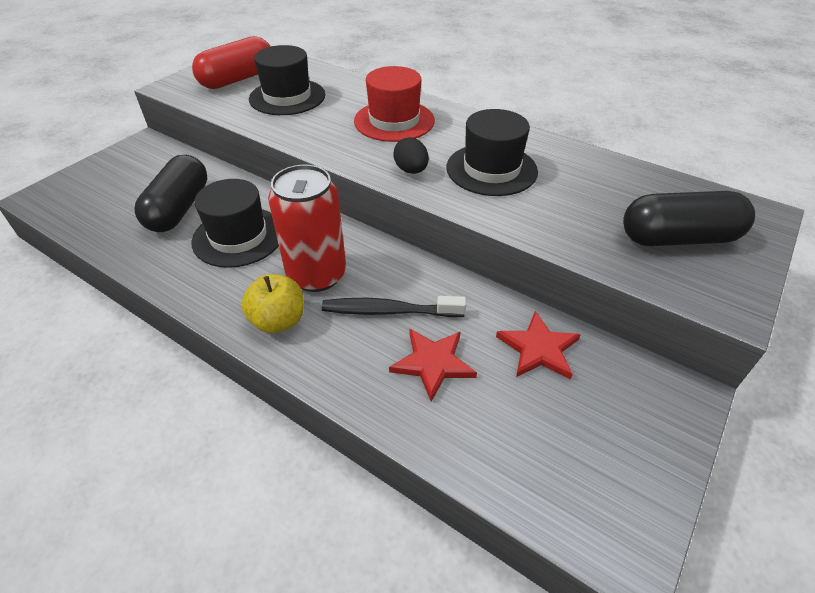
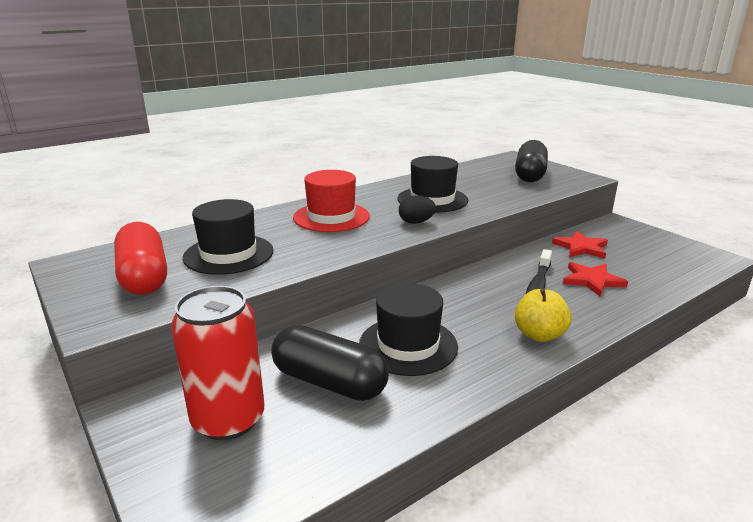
camera: 70 degrees left, 20 degrees down
(317, 275) = (484, 310): red can -> red can (228, 419)

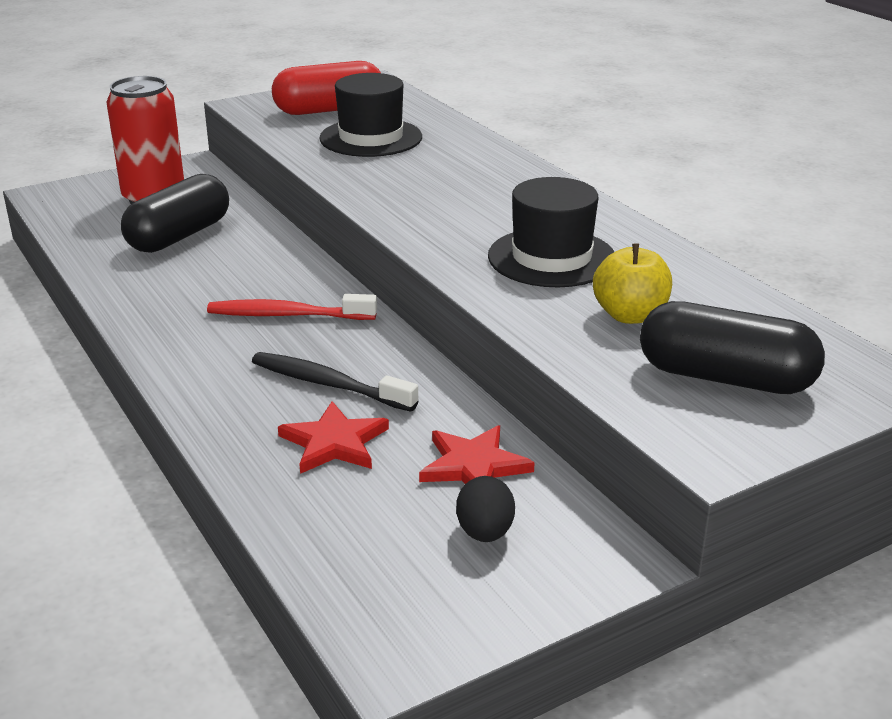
camera: 95 degrees right, 5 degrees up
(331, 217) = (479, 185): red hat -> none
(408, 345) = (221, 276): black hat -> none
(416, 222) = (448, 238): black egg -> black egg (485, 533)
(460, 309) = (287, 315): none -> red toothbrush
(539, 335) = (200, 361): yellow apple -> yellow apple (630, 315)

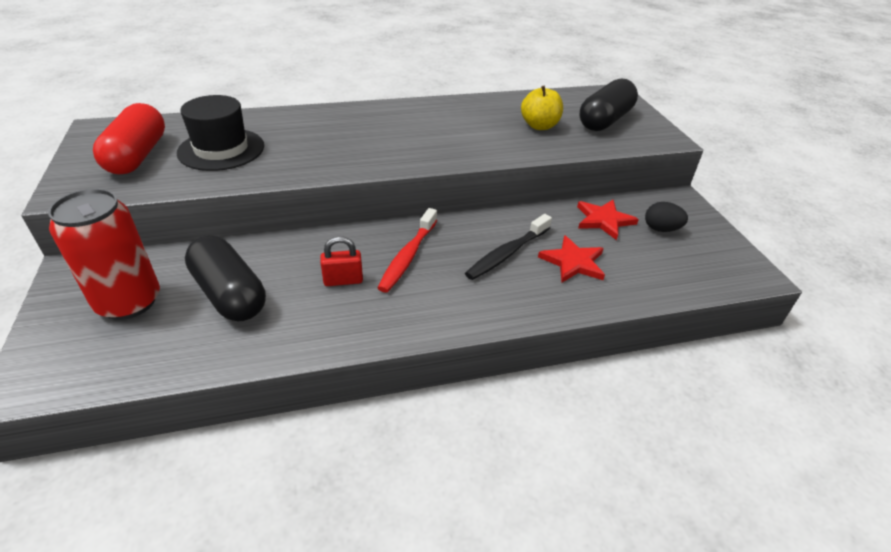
camera: 75 degrees left, 10 degrees up
(223, 286) = (343, 280): none -> red padlock
(551, 258) = (464, 130): black hat -> none

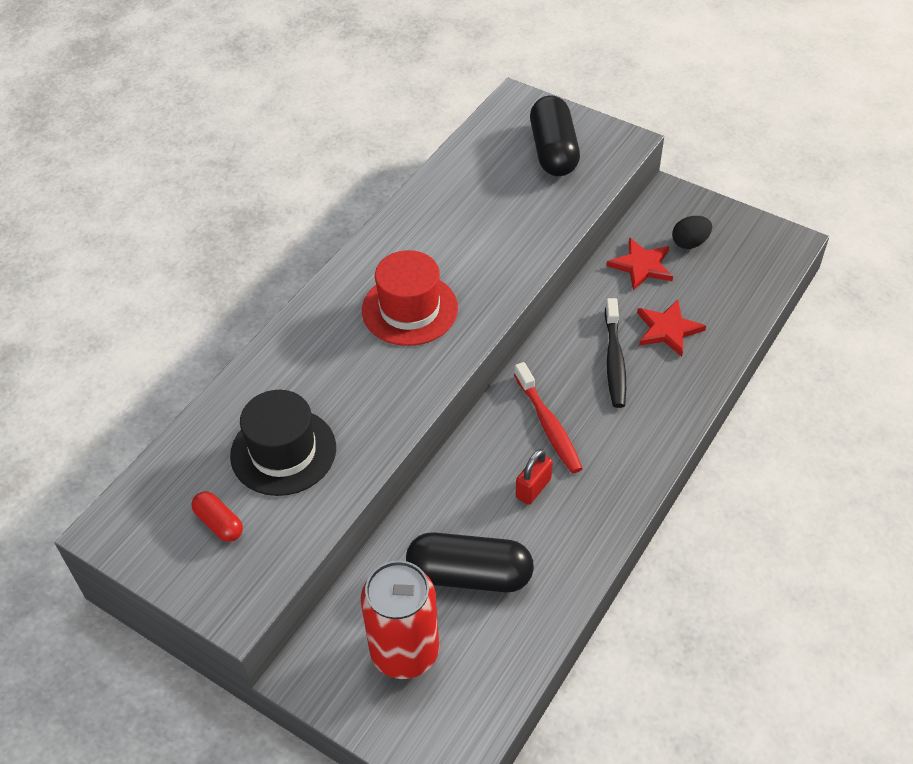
camera: 40 degrees left, 10 degrees up
(137, 156) = (219, 523): red capsule -> red capsule, size x0.51
(395, 136) = (409, 309): none -> red hat
(539, 126) = (511, 200): yellow apple -> none

